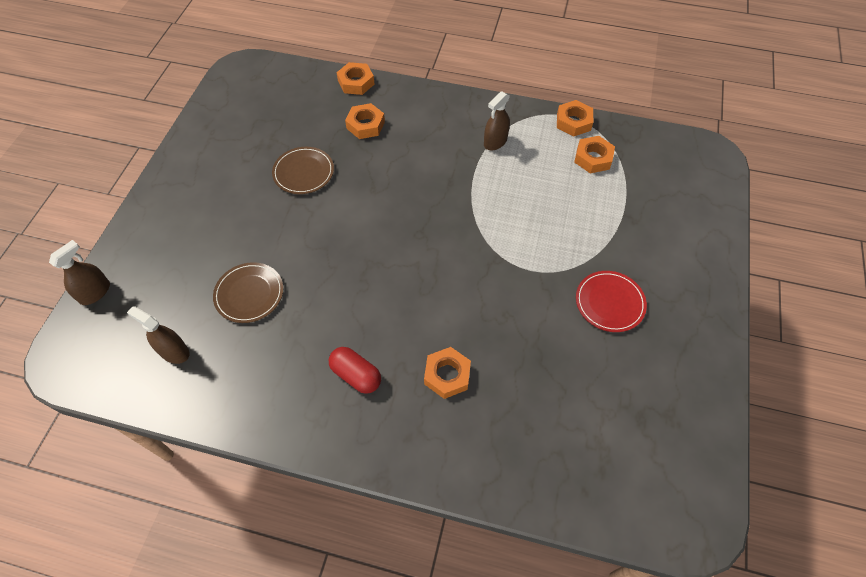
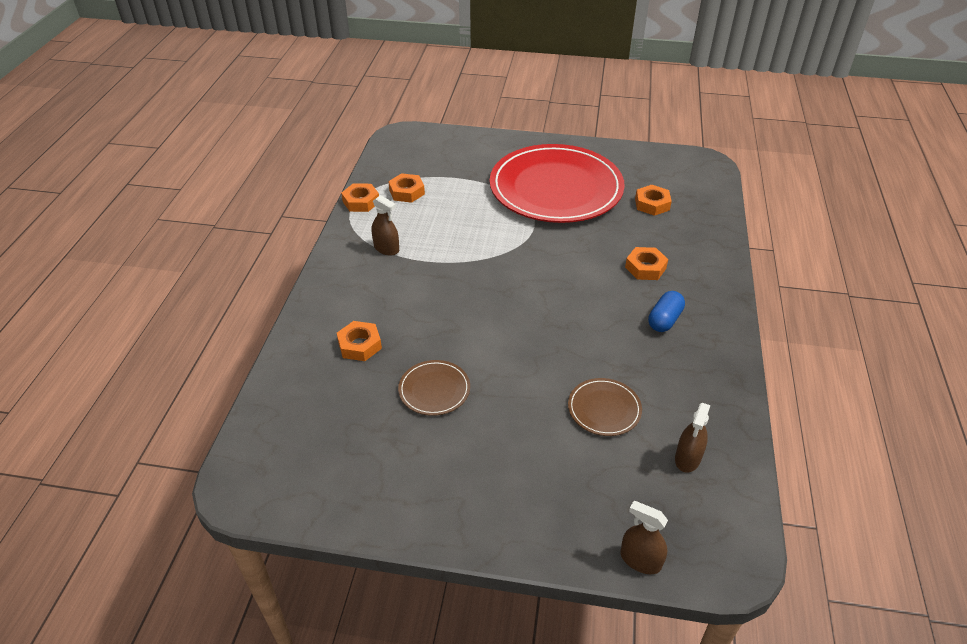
camera: 95 degrees left, 15 degrees down
(356, 82) = (286, 361): orange nut -> orange nut (652, 204)
(356, 375) = (664, 320): red capsule -> blue capsule
(609, 302) = (556, 188): red plate -> red plate, size x2.45

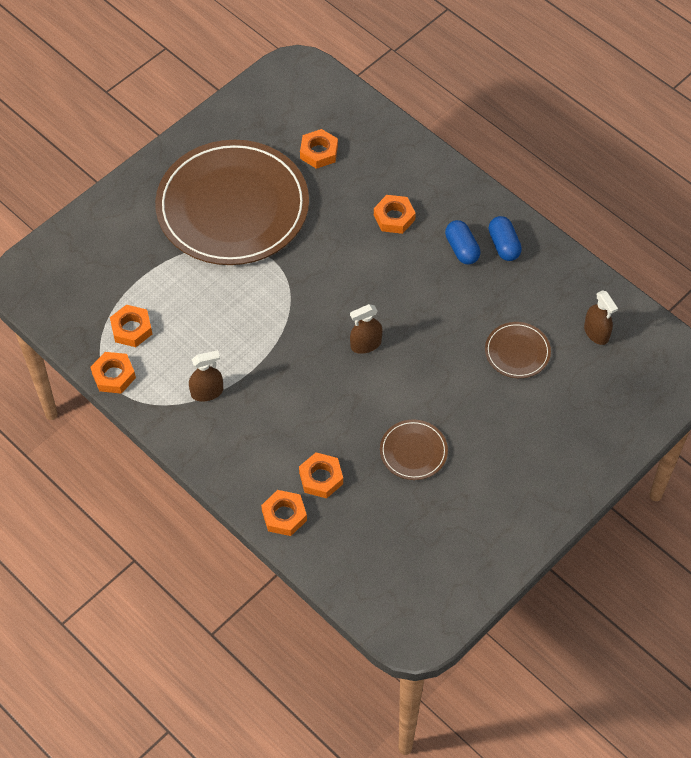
camera: 55 degrees left, 15 degrees up
(306, 341) = (284, 515): none -> orange nut
(556, 188) = (232, 207): red plate -> brown plate
(640, 560) = (650, 417): brown spray bottle -> brown spray bottle (366, 344)
(700, 344) = (504, 245): none -> blue capsule

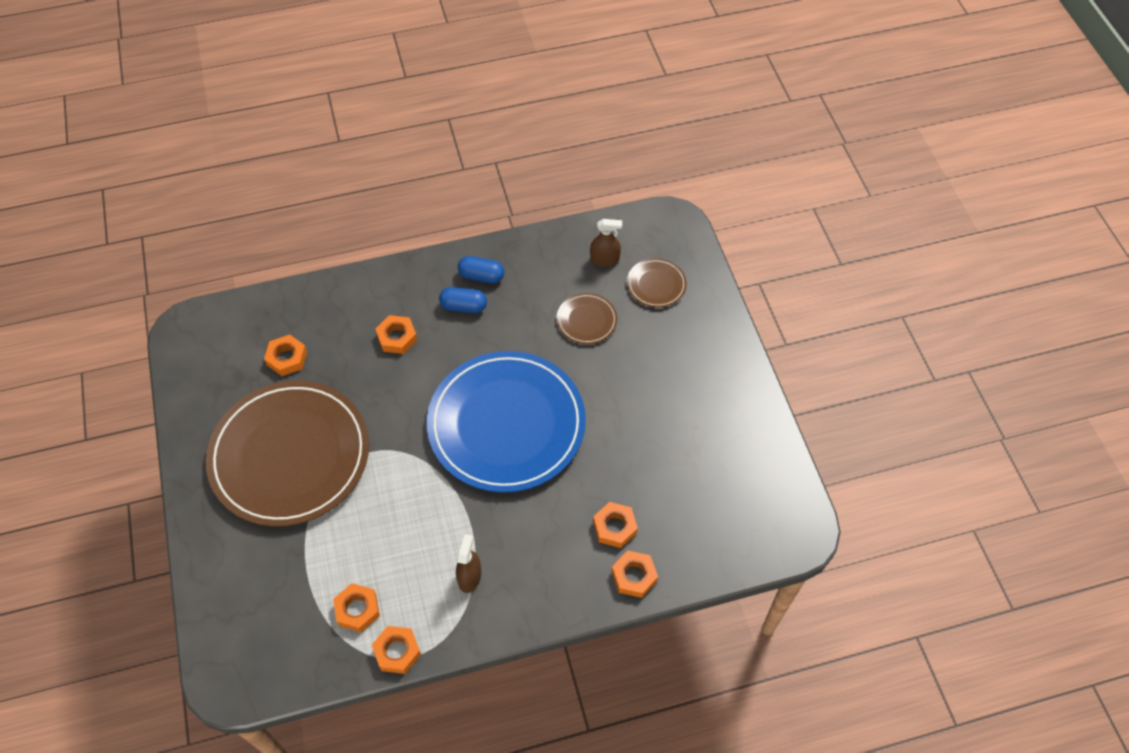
camera: 60 degrees left, 0 degrees up
(366, 344) = (506, 424): brown spray bottle -> blue plate
(413, 451) = (632, 443): brown plate -> brown plate (656, 284)

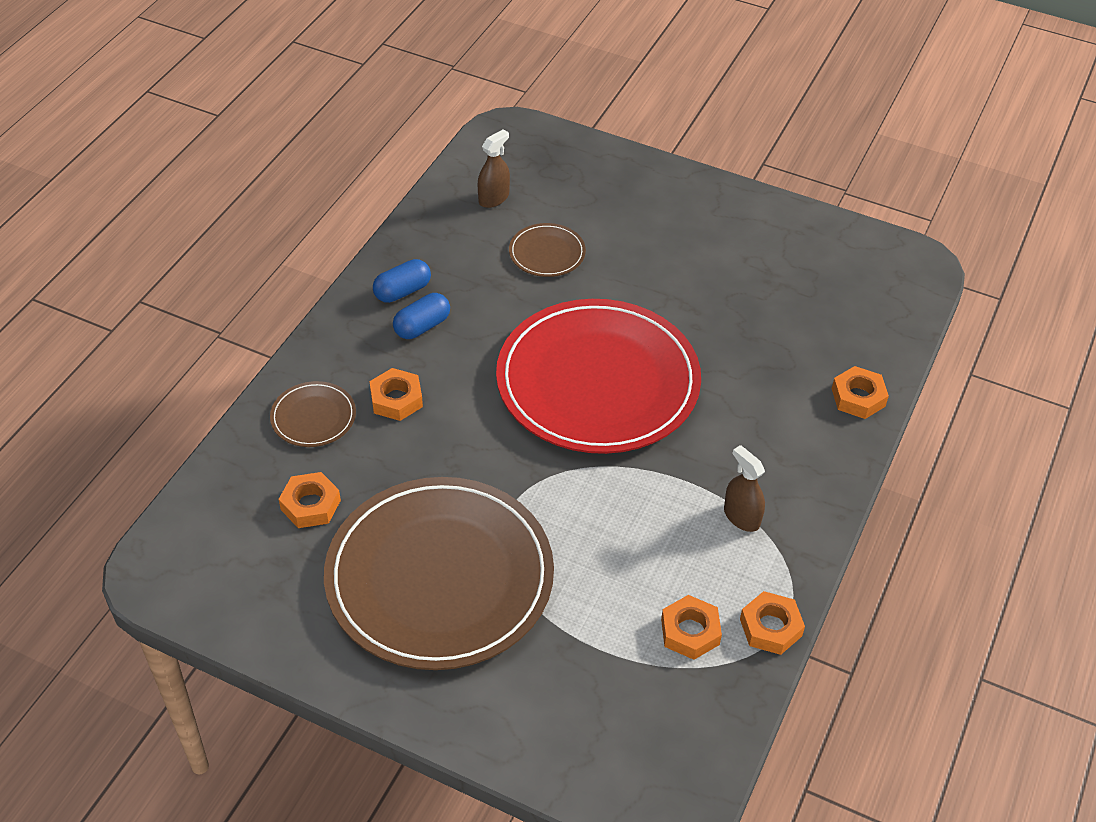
camera: 50 degrees left, 10 degrees down
(506, 424) = (598, 381): blue plate -> red plate
(614, 527) = (794, 378): orange nut -> none
(656, 284) = (564, 184): brown plate -> brown plate (313, 417)

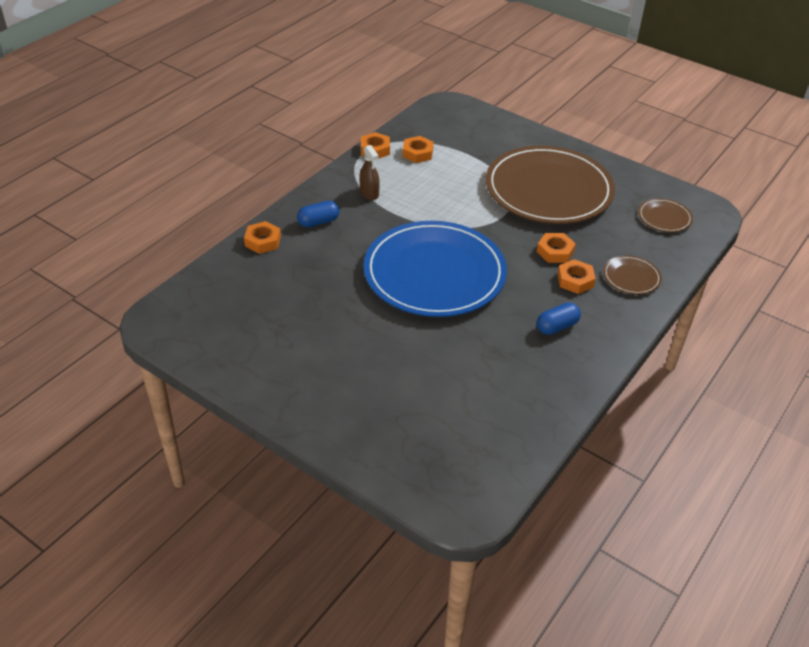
camera: 170 degrees left, 5 degrees down
(310, 505) = (626, 230): orange nut -> orange nut (555, 252)
(402, 291) = (572, 356): blue capsule -> blue capsule (318, 222)
(493, 198) = (489, 432): brown spray bottle -> none
(547, 253) = (451, 372): brown plate -> brown plate (664, 217)
(598, 381) = (434, 273): red plate -> blue plate

